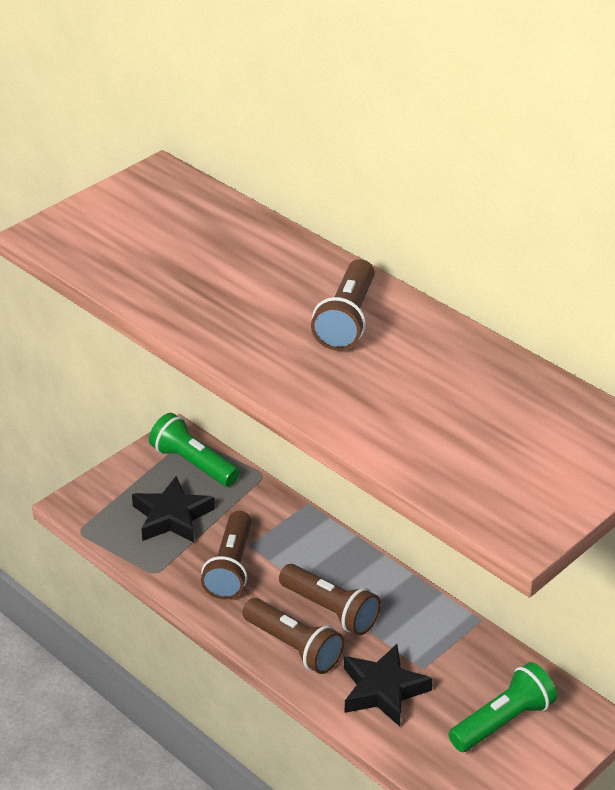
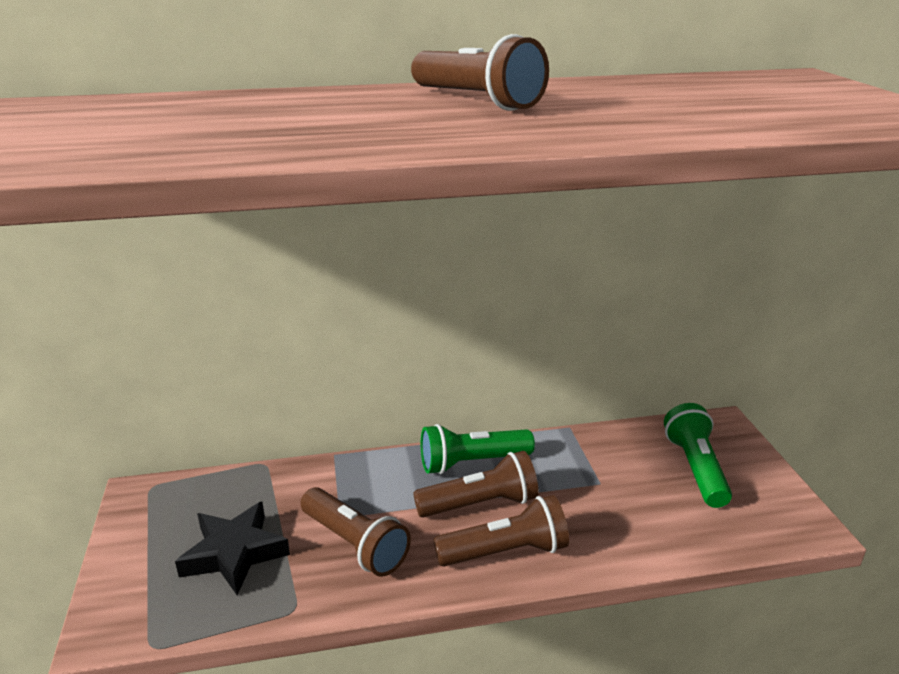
camera: 55 degrees left, 10 degrees down
(193, 464) = (187, 501): green flashlight -> green flashlight (472, 463)
(383, 690) = (610, 519): black star -> none

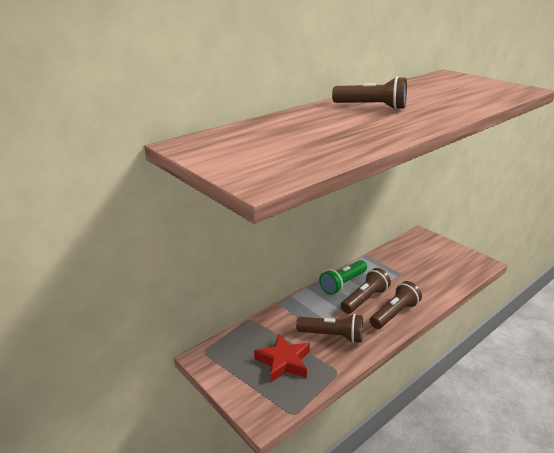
camera: 30 degrees left, 0 degrees up
(234, 553) = (283, 362): black star -> red star
(695, 468) = (428, 255): green flashlight -> none

